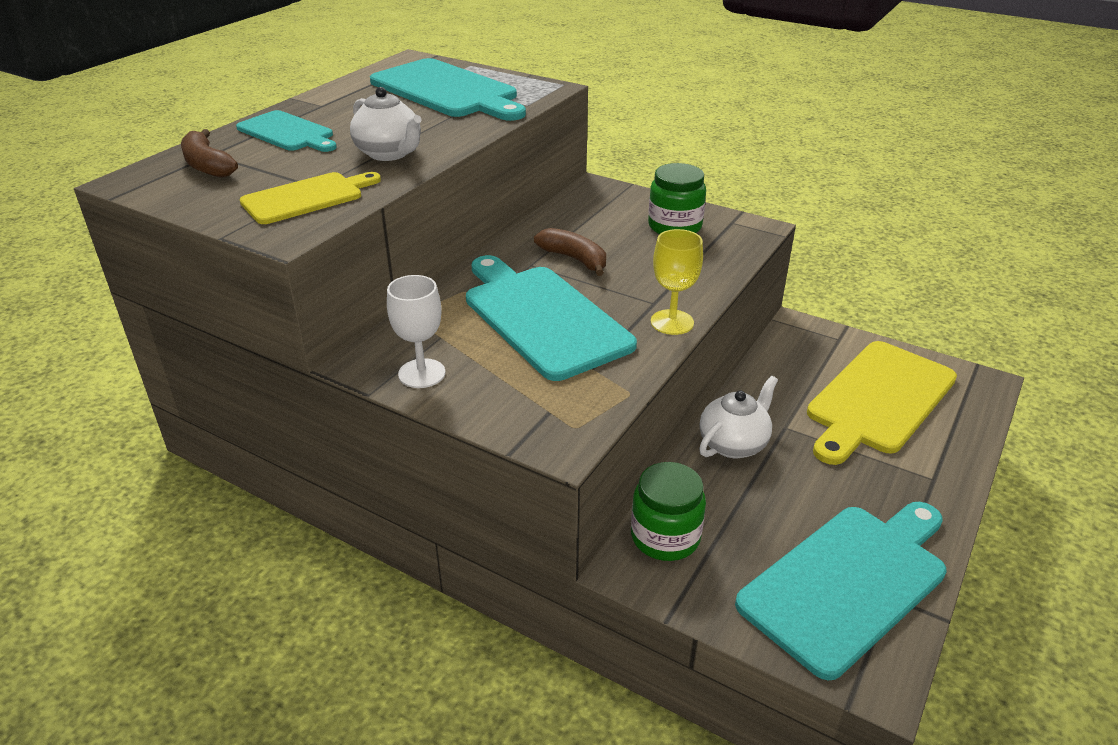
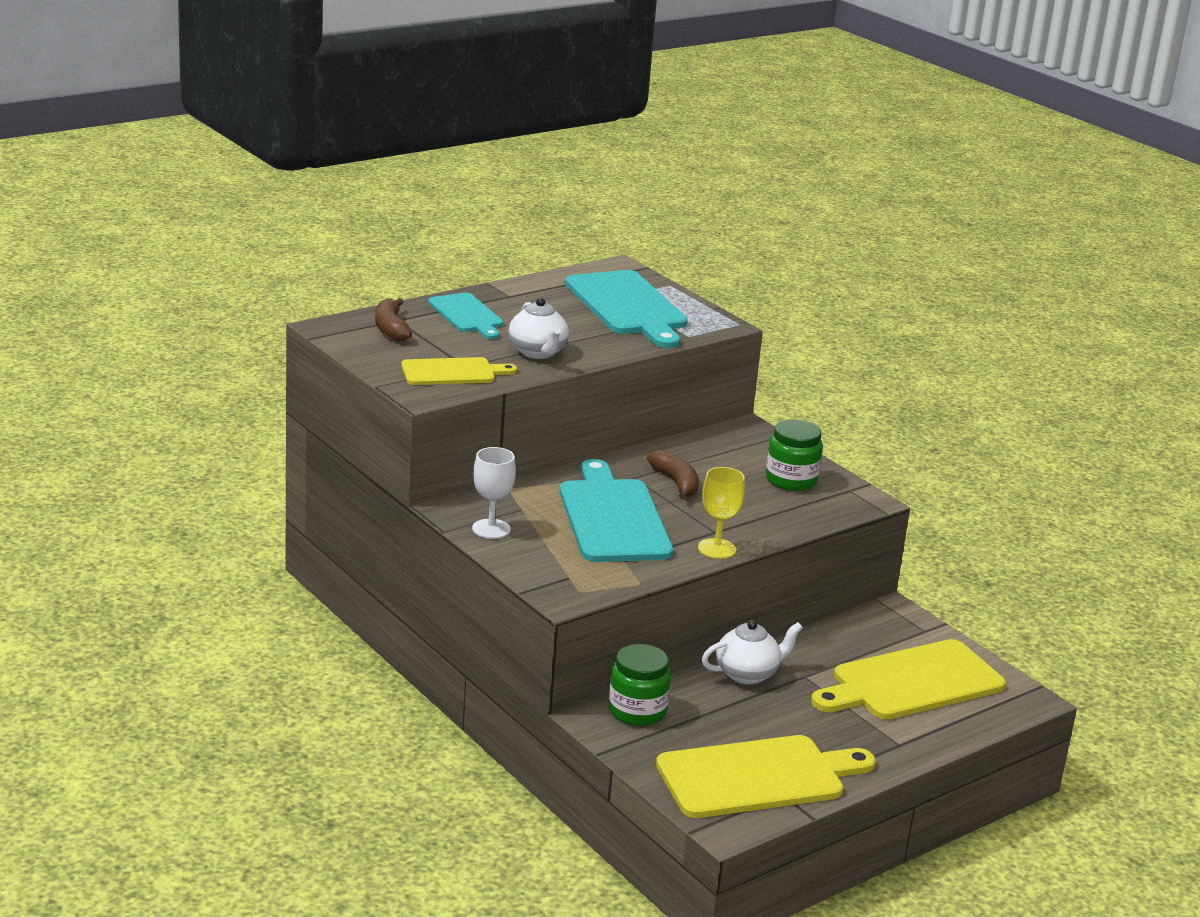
camera: 20 degrees right, 10 degrees down
(848, 582) = (757, 777): turquoise cutting board -> yellow cutting board

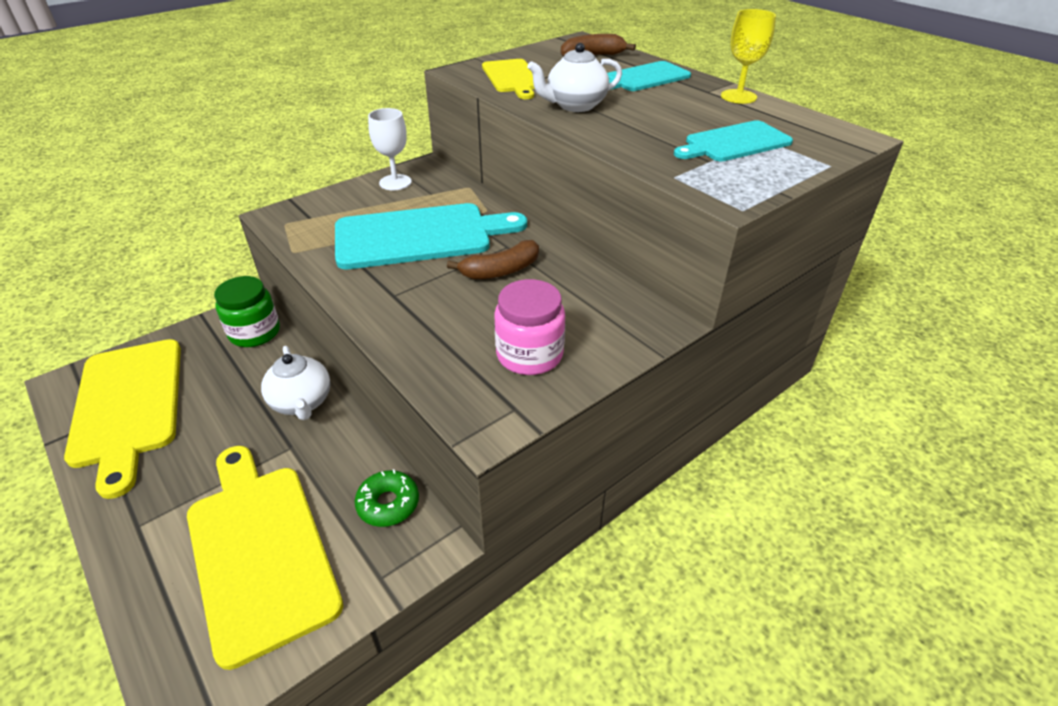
camera: 90 degrees right, 15 degrees up
(628, 306) = (734, 143): turquoise cutting board -> turquoise cutting board, size x0.58
(717, 549) = (356, 296): yellow goblet -> yellow goblet (738, 96)
(791, 480) = (529, 355): green jar -> pink jar
(860, 627) = (388, 504): none -> green donut

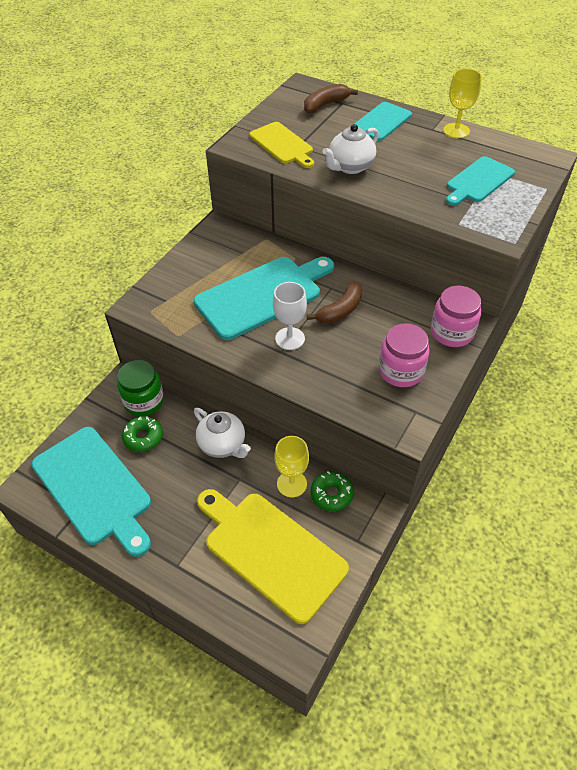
camera: 20 degrees left, 10 degrees up
(128, 406) = (94, 488): yellow cutting board -> turquoise cutting board
(223, 369) = (143, 437): none -> green donut
(348, 473) = (291, 484): none -> yellow goblet
(395, 182) = (206, 249): white goblet -> white goblet (290, 338)
(632, 328) = (452, 332): none -> pink jar

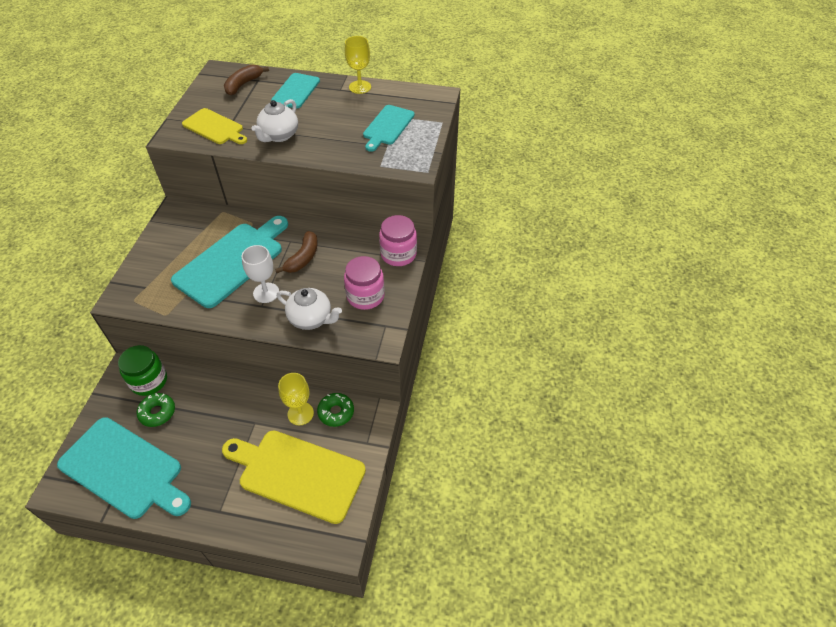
camera: 20 degrees left, 0 degrees up
(223, 445) = (232, 398): white teapot -> white teapot (311, 319)

